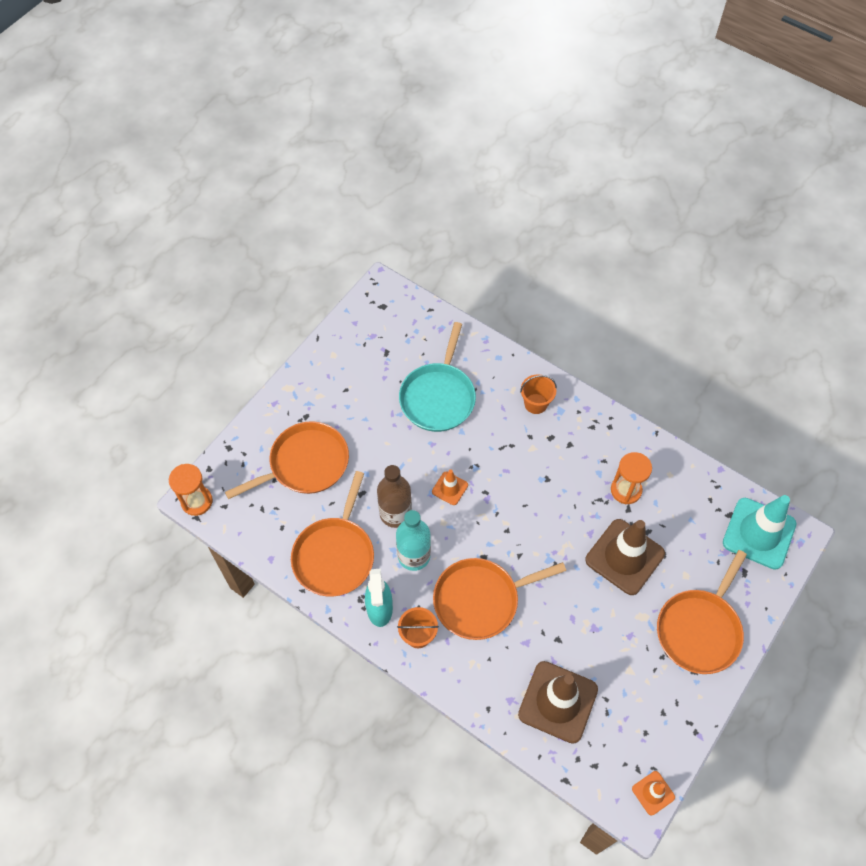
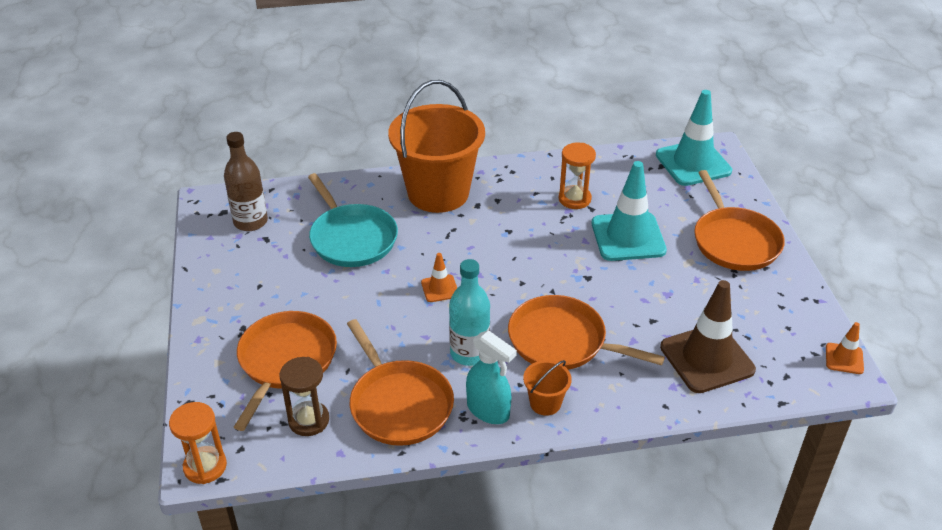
camera: 45 degrees left, 20 degrees down
(276, 520) = (309, 420): none -> brown hourglass
(395, 513) = (415, 337): brown bottle -> brown bottle (250, 222)
(480, 600) = (562, 341): orange pan -> orange pan turned 90 degrees clockwise
(535, 403) = (438, 193): orange bucket -> orange bucket, size x2.43
(624, 557) = (628, 237): brown traffic cone -> turquoise traffic cone

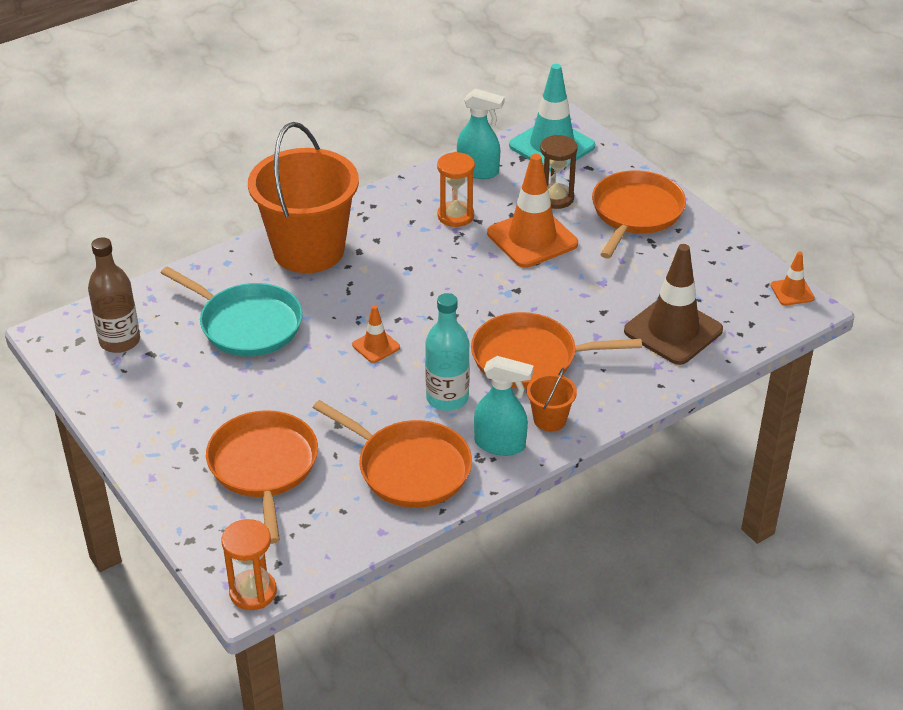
camera: 25 degrees left, 0 degrees up
(309, 420) = (329, 513): brown hourglass -> brown hourglass (555, 198)
(617, 167) = (478, 171): none -> turquoise spray bottle
(628, 237) = (532, 238): turquoise traffic cone -> orange traffic cone
(734, 241) = (635, 213): orange pan -> orange pan turned 120 degrees counterclockwise

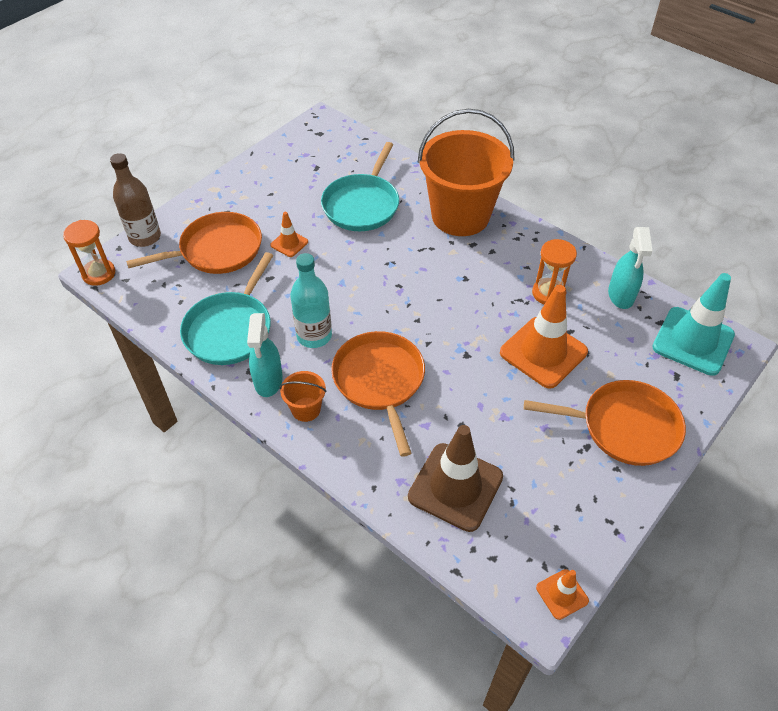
camera: 75 degrees right, 10 degrees up
(120, 341) = (324, 150): brown bottle -> brown bottle (145, 237)
(376, 346) = (362, 280): orange traffic cone -> orange traffic cone (289, 243)
(409, 468) = (230, 329): orange pan -> turquoise pan
(555, 198) = (612, 359): brown hourglass -> none

